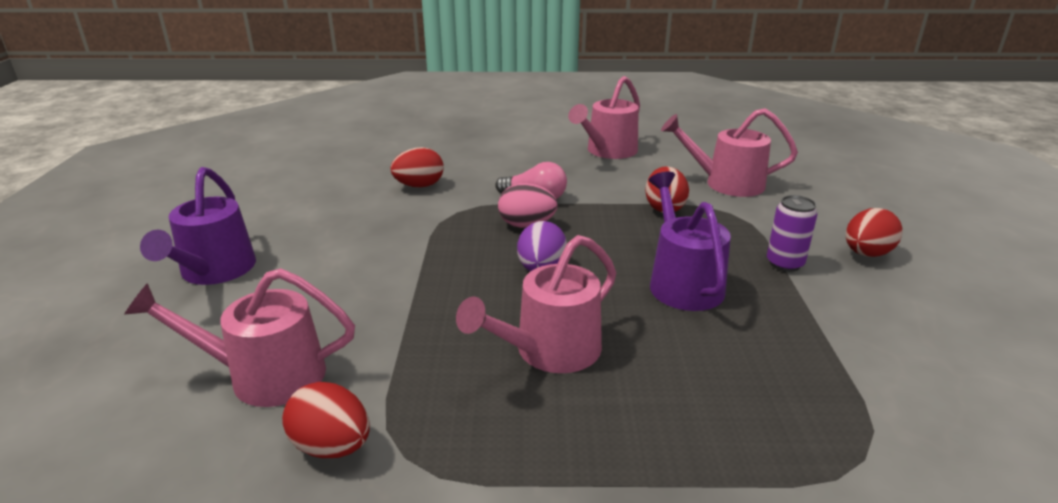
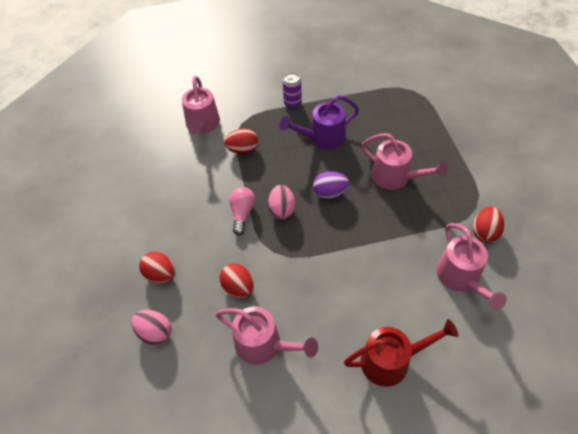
camera: 100 degrees left, 25 degrees up
(214, 271) = (391, 360): purple watering can -> red watering can
(402, 144) = (155, 333): none -> pink egg
(608, 151) = (156, 187): pink watering can -> pink watering can (264, 345)
(866, 254) = (274, 77): red egg -> red egg (161, 275)

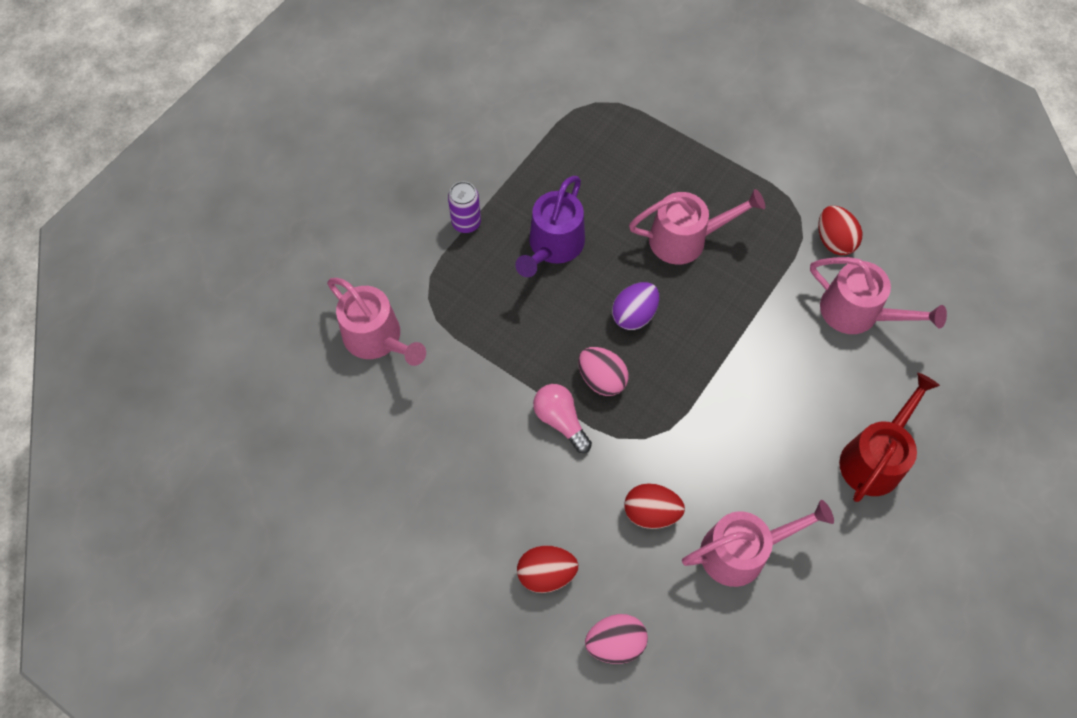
camera: 45 degrees left, 10 degrees up
(243, 150) = (471, 335): red egg -> none

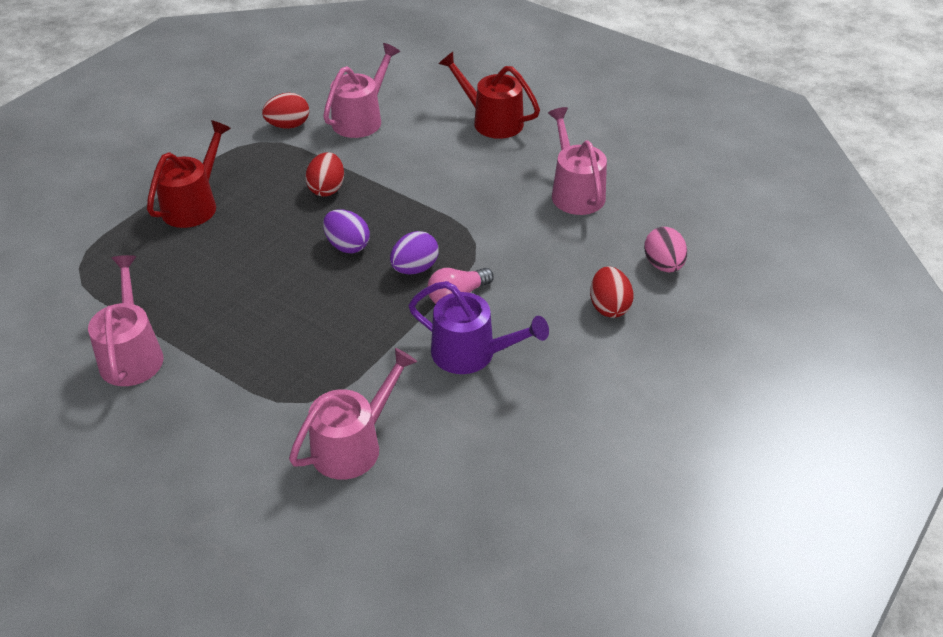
camera: 90 degrees left, 20 degrees down
(466, 223) = (212, 371): purple can -> none
(553, 246) = (258, 301): purple watering can -> purple watering can (471, 354)
(601, 379) = (415, 268): pink egg -> purple egg
(651, 512) = (546, 241): red egg -> red egg (327, 189)
(686, 239) = (268, 210): pink watering can -> pink watering can (132, 354)
(689, 174) = (194, 204): none -> red watering can

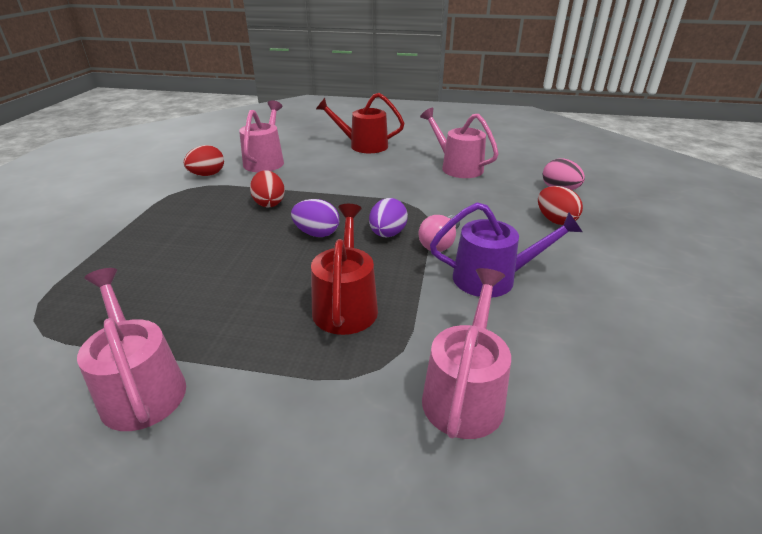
camera: 25 degrees left, 10 degrees down
(194, 204) = (148, 239): red watering can -> red watering can (346, 304)

